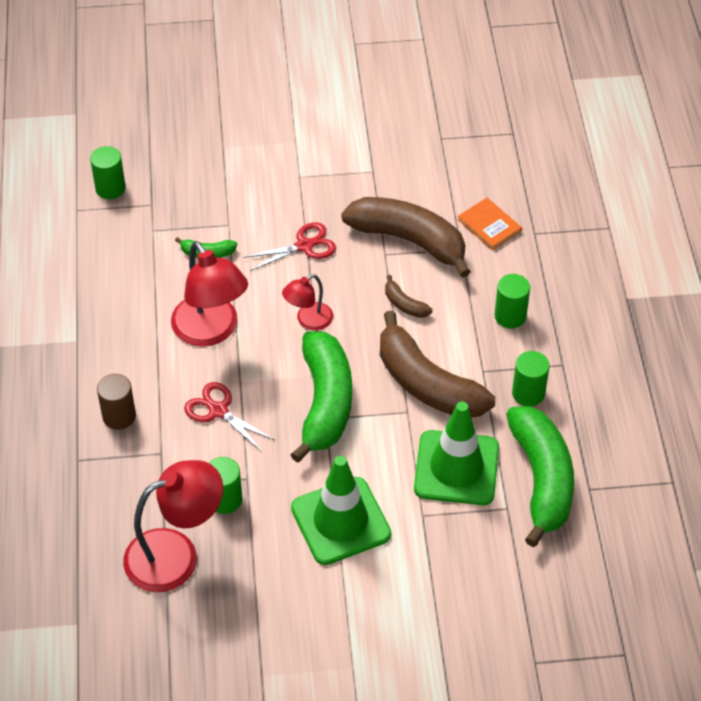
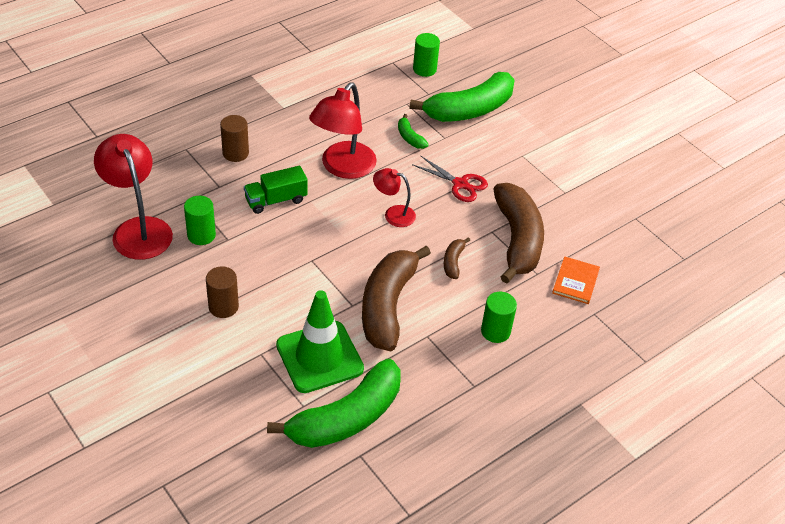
camera: 55 degrees right, 5 degrees down
(176, 554) = (138, 229): red lamp -> red lamp turned 150 degrees counterclockwise
(218, 411) = (276, 200): red scissors -> green truck
(325, 403) = (325, 254): green banana -> green banana (469, 110)
(340, 521) = (223, 307): green traffic cone -> brown cylinder
(528, 393) = (427, 374): green cylinder -> none

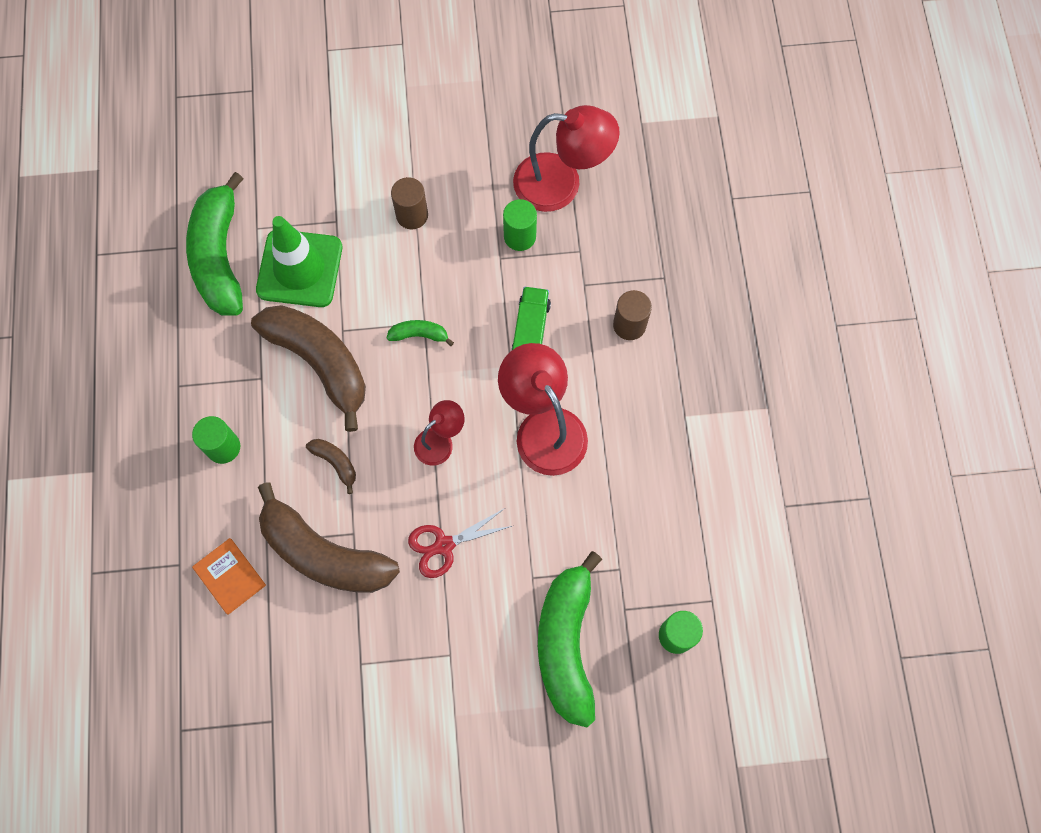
camera: 125 degrees right, 25 degrees up
(409, 137) = (554, 535): green banana -> green banana (419, 335)

